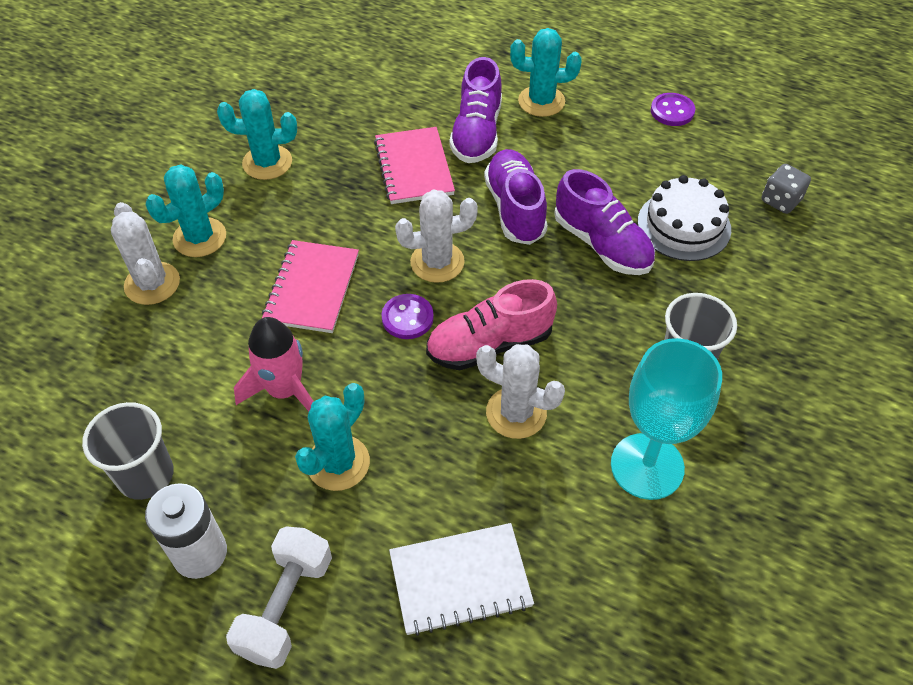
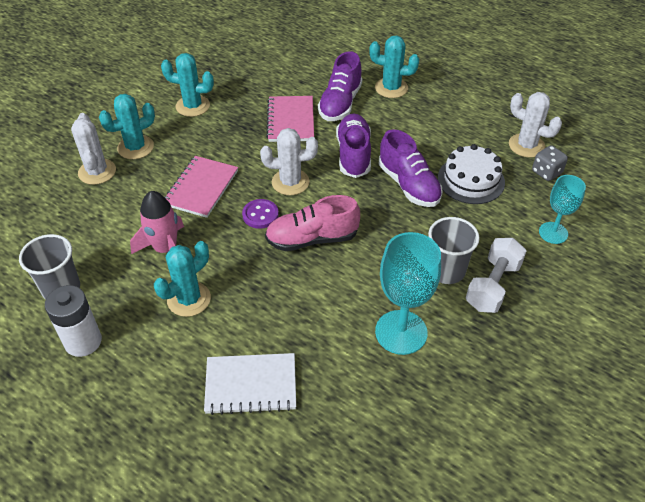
camera: 10 degrees right, 5 degrees down
(286, 606) = (130, 383): white dumbbell -> white dumbbell (492, 286)
(516, 413) = (318, 285): white cactus -> white cactus (526, 145)
(672, 111) = (483, 104): purple button -> none
(811, 288) = (553, 233): none -> turquoise goblet

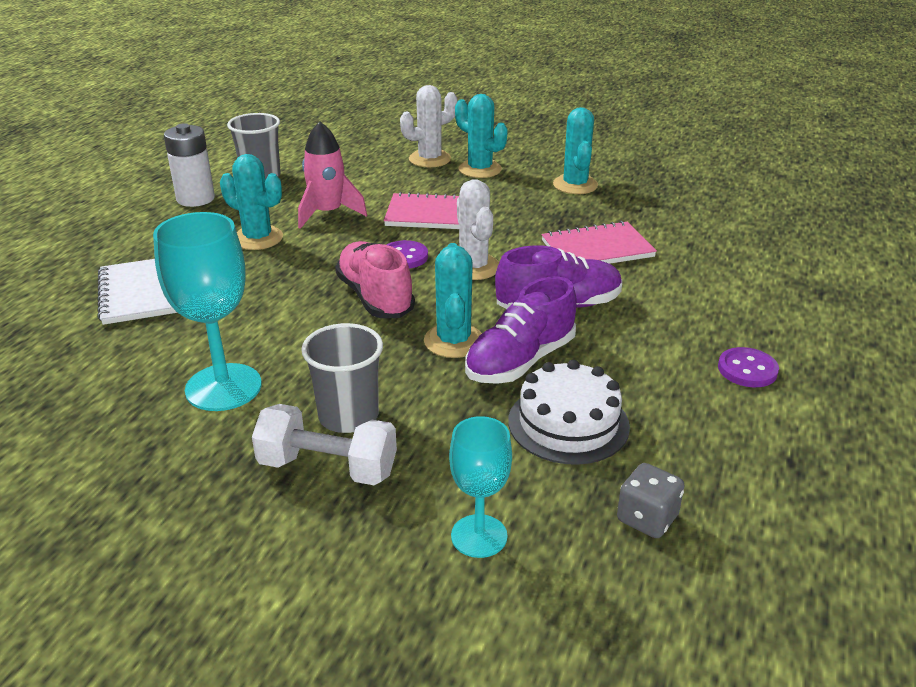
camera: 75 degrees right, 15 degrees down
(340, 103) = (666, 280): purple shoe -> none
(391, 88) = (745, 318): turquoise cactus -> turquoise cactus (453, 341)
(439, 103) = (747, 369): none -> purple button
(526, 145) = (709, 486): white cactus -> none

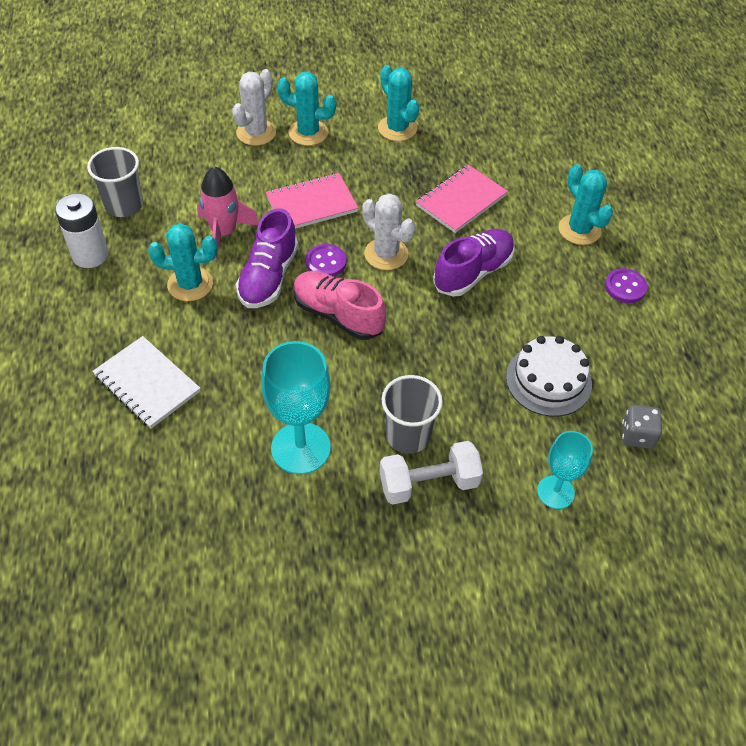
camera: 30 degrees left, 20 degrees up
(453, 341) = (426, 336): turquoise cactus -> turquoise cactus (579, 230)
(520, 361) = (483, 337): purple shoe -> purple shoe (268, 277)

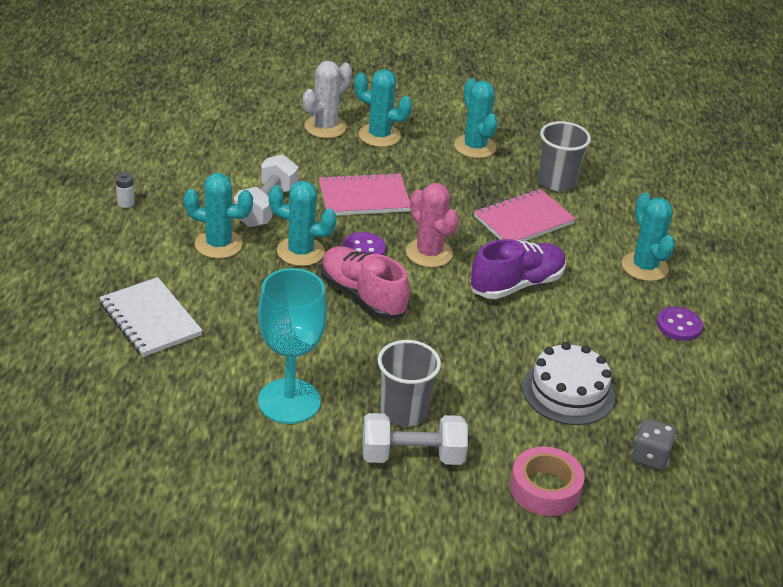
camera: 10 degrees right, 15 degrees down
(90, 255) = (125, 203): white battery -> white battery, size x0.45
(124, 205) = (172, 167): grey cup -> grey cup (557, 182)
(224, 233) = (266, 207): pink rocket -> white dumbbell
(268, 277) = (300, 252): purple shoe -> turquoise cactus
(386, 254) = (429, 253): white cactus -> pink cactus
(555, 492) = (545, 489): turquoise goblet -> pink tape

